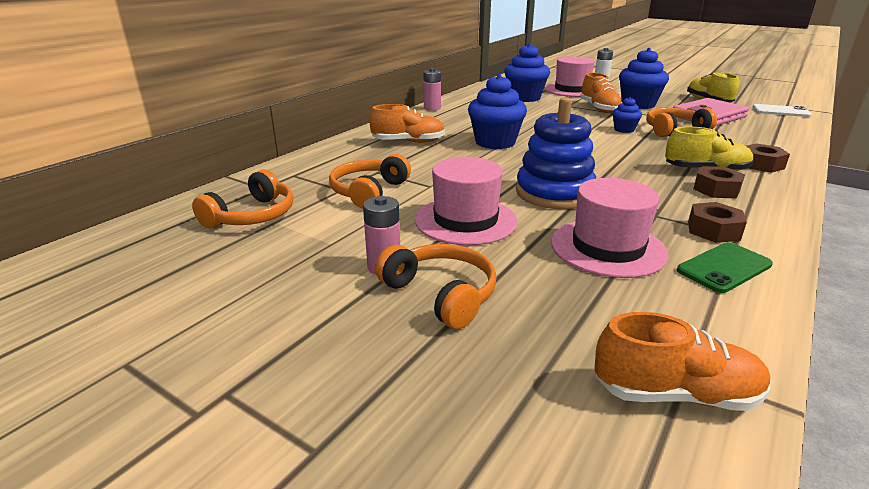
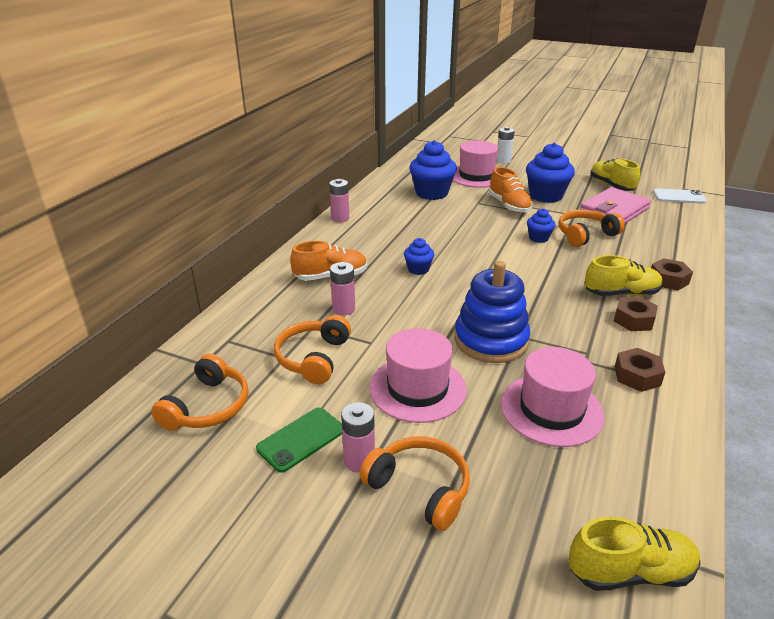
camera: 10 degrees left, 5 degrees up
(412, 163) = (343, 309): none -> pink battery
(495, 142) = (418, 269): blue cupcake -> blue cupcake, size x0.52
(675, 394) = (630, 572): orange shoe -> yellow shoe
(724, 268) = (651, 422): green phone -> green phone (301, 439)

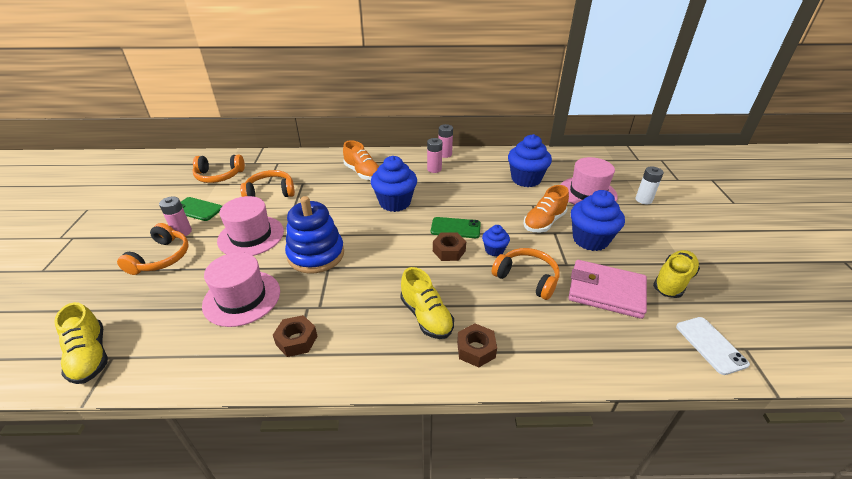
camera: 65 degrees right, 5 degrees up
(343, 309) = (326, 188): pink battery -> pink battery (434, 169)
(418, 269) = (395, 202): blue cupcake -> blue cupcake, size x1.91
(491, 247) = (455, 228): none -> green phone
(633, 320) = (383, 330): brown nut -> brown nut (449, 251)

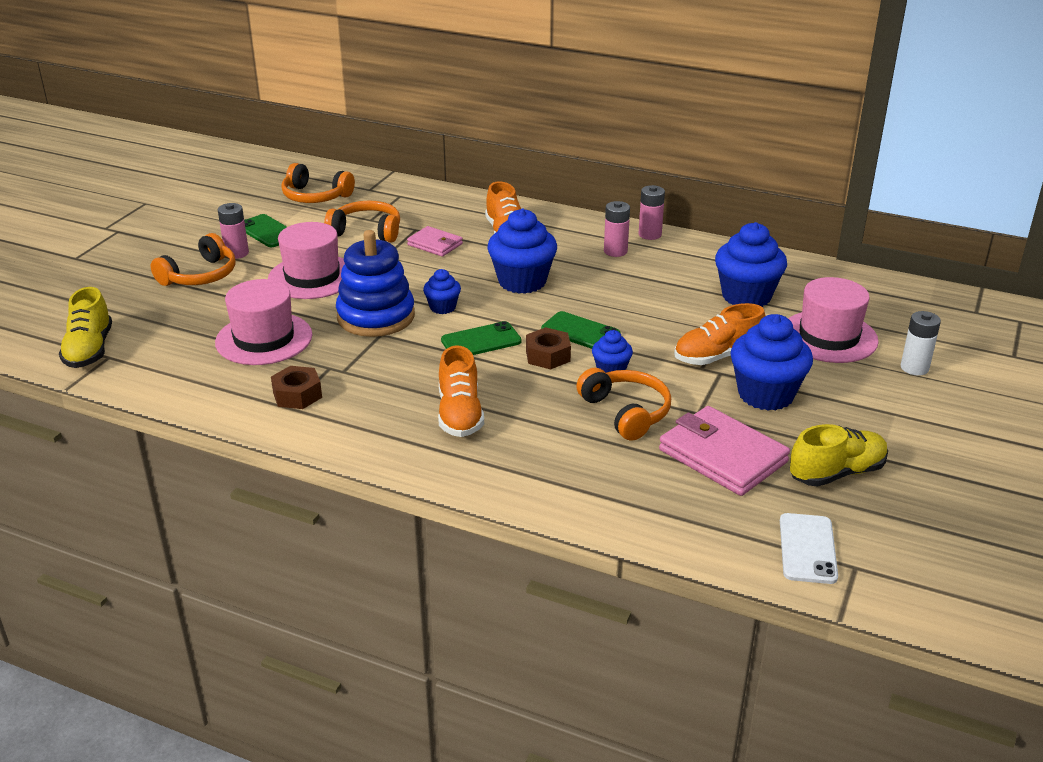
camera: 25 degrees right, 5 degrees down
(322, 190) = (435, 244): none -> pink wallet
(357, 234) = (442, 307): none -> blue cupcake
(399, 252) = (481, 341): none -> green phone
(426, 316) = (460, 414): yellow shoe -> orange shoe
(476, 349) = (492, 462): brown nut -> none

